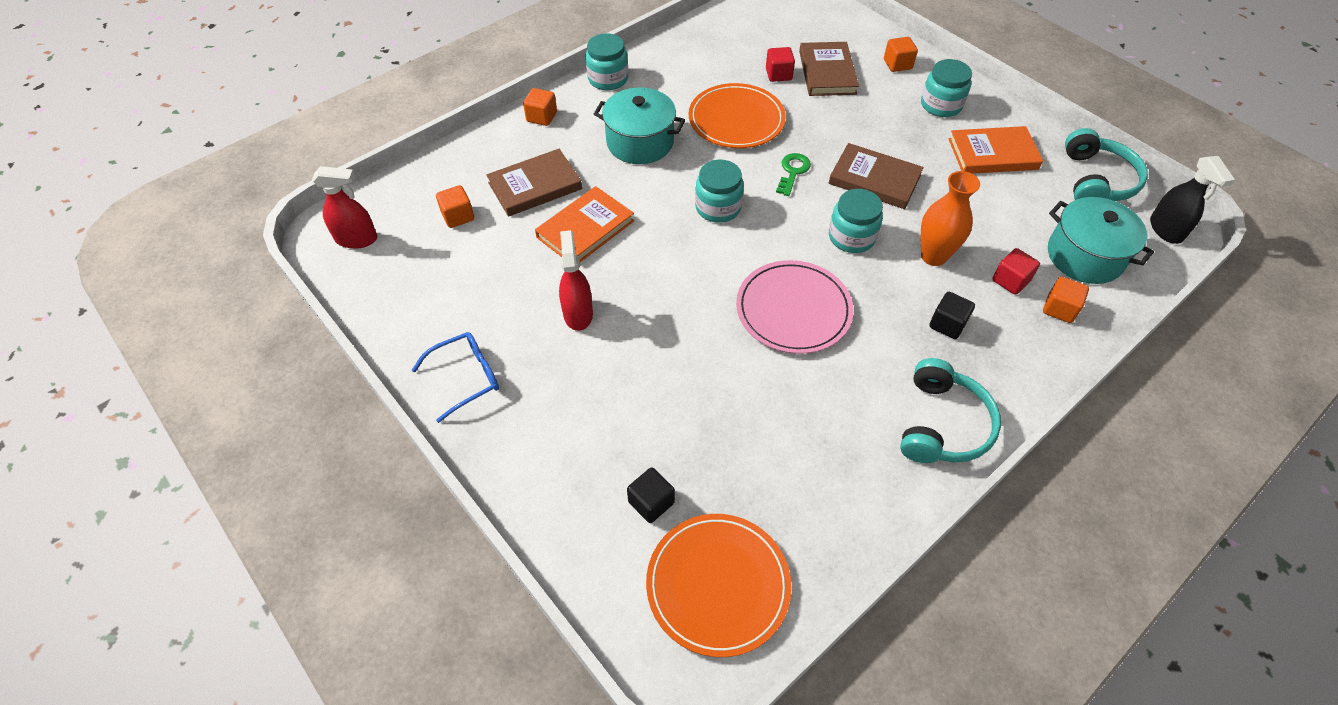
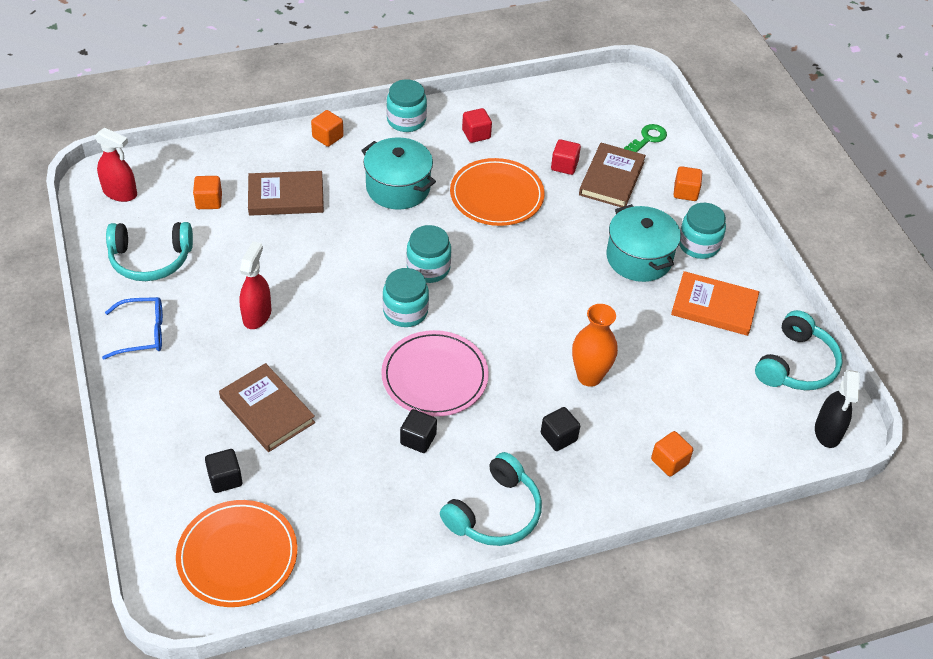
camera: 20 degrees right, 5 degrees down
(430, 296) = (150, 259): none -> turquoise headphones
(585, 229) = (305, 248): orange book -> none
(793, 172) = (515, 259): green key -> green key (648, 138)
(819, 379) = (418, 439): none -> black cube
(851, 237) = (527, 334): turquoise jar -> turquoise jar (405, 311)
(874, 179) = (584, 292): brown book -> brown book (267, 410)
(1010, 280) = (643, 422): red cube -> red cube (476, 134)
(1085, 256) = (729, 426): turquoise pot -> turquoise pot (639, 258)

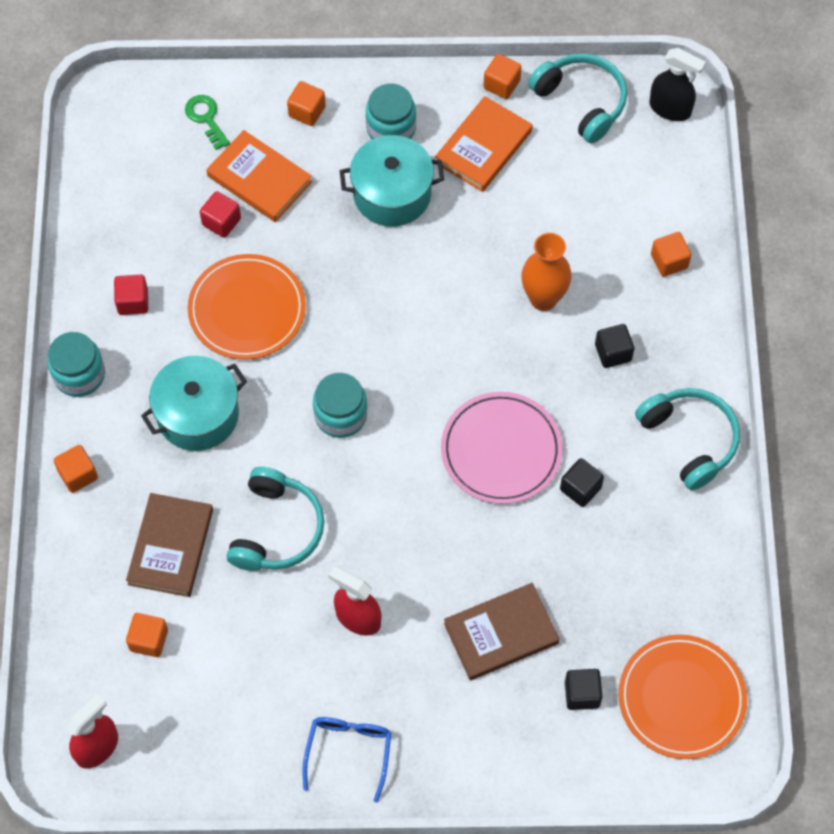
camera: 70 degrees left, 15 degrees up
(150, 259) = (229, 726): turquoise headphones -> turquoise headphones (277, 529)
(405, 311) = (399, 456): turquoise jar -> none
(611, 178) = (259, 179): brown book -> orange book
(781, 306) = (501, 84): none -> orange cube

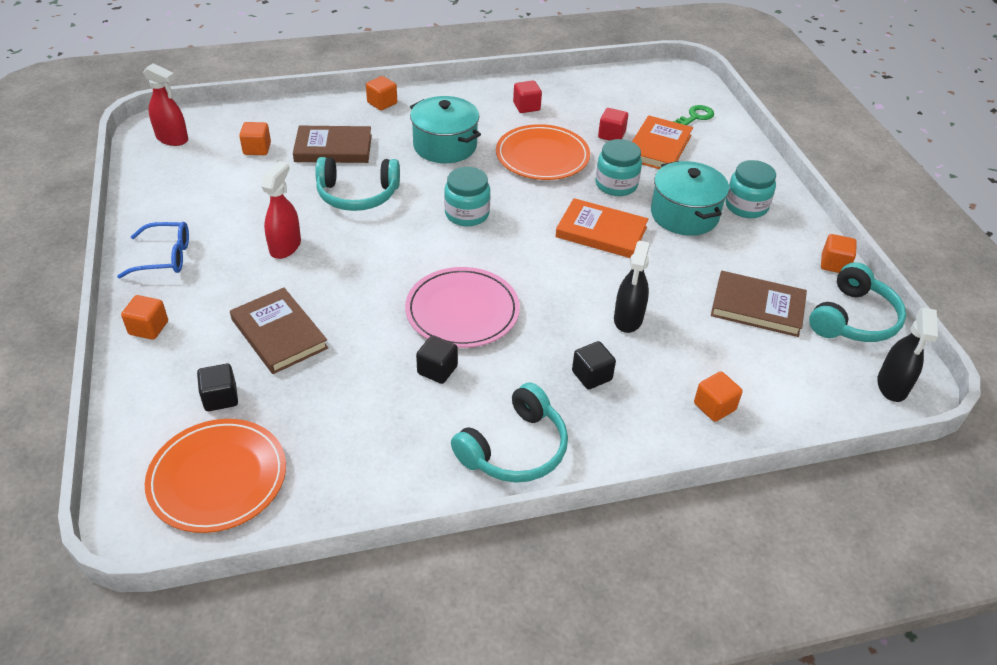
camera: 75 degrees right, 20 degrees down
(79, 375) = (460, 93): turquoise jar -> turquoise jar (616, 185)
(307, 111) = (732, 162): orange cube -> orange cube (148, 328)
(483, 147) = (763, 261): orange book -> orange book (601, 232)
(543, 299) = (628, 319): orange vase -> black spray bottle
(549, 178) = (757, 307): none -> brown book

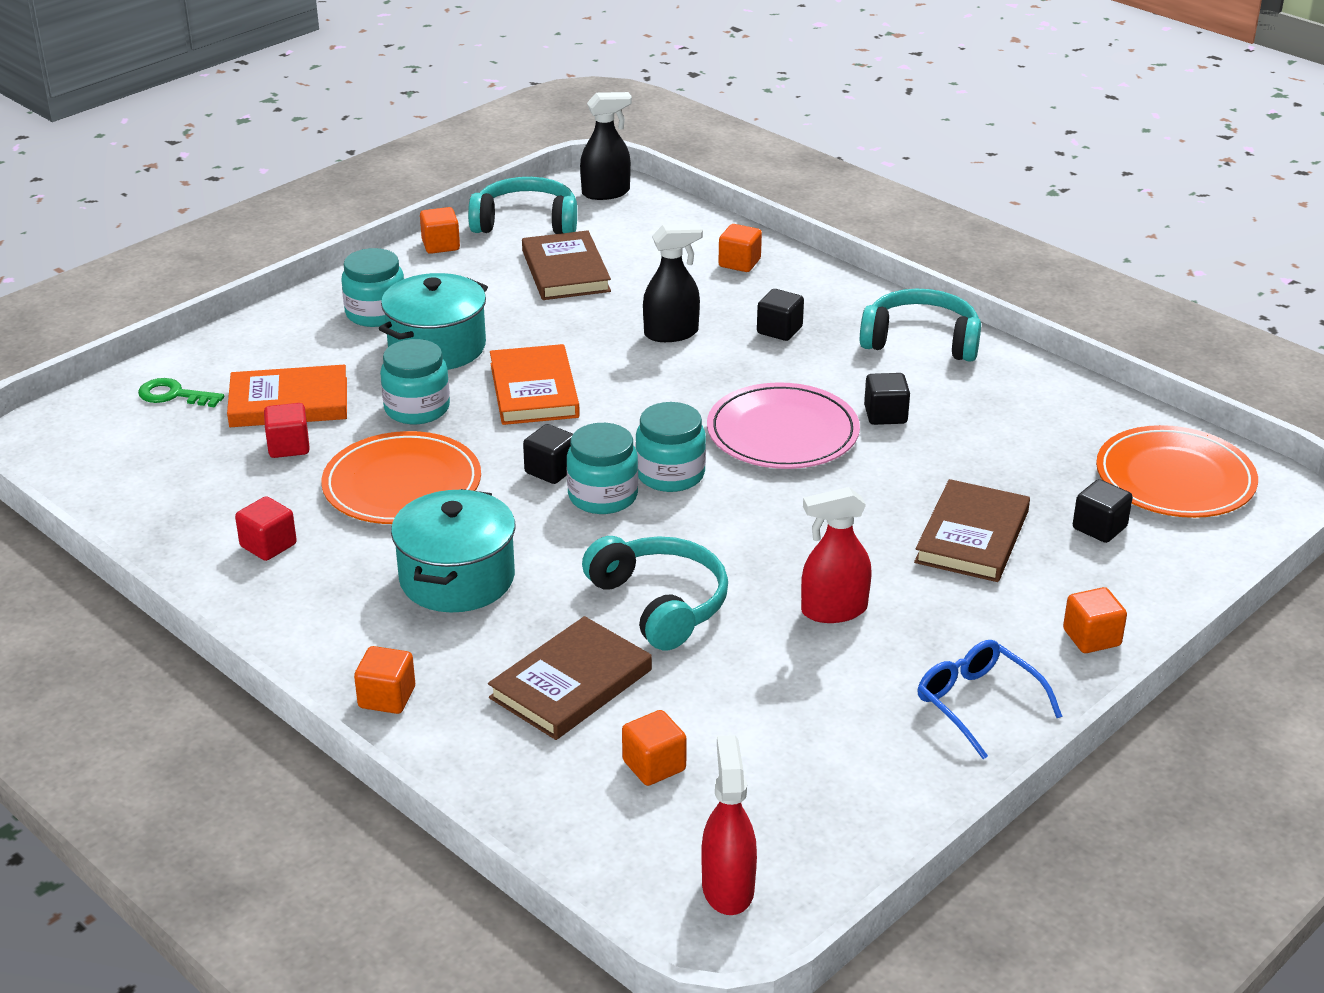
camera: 120 degrees left, 10 degrees down
(333, 148) = (571, 684): brown book -> brown book turned 75 degrees clockwise
(463, 246) = (670, 474): none -> turquoise jar
(509, 206) = (551, 470): none -> black cube

